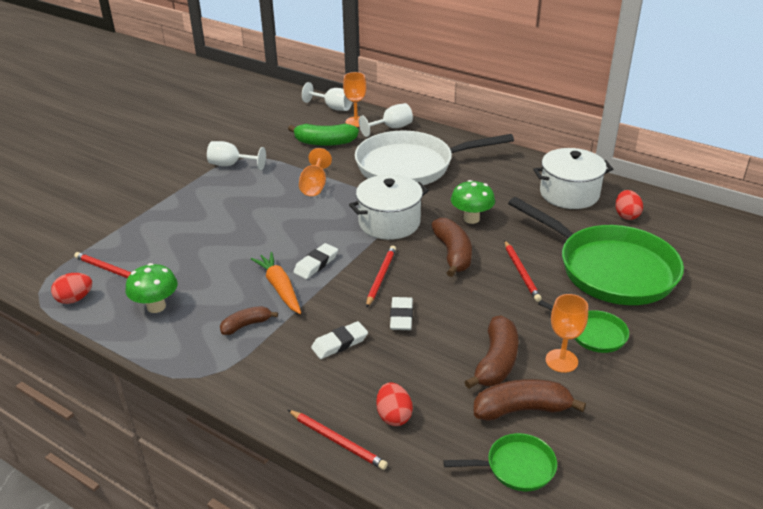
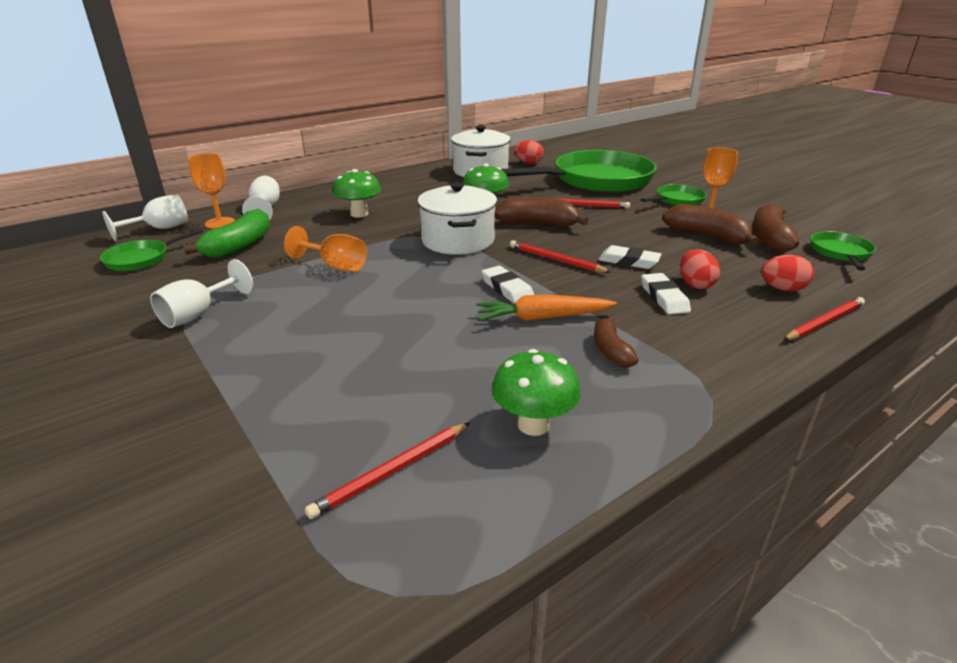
camera: 70 degrees left, 5 degrees down
(75, 299) = (458, 529): red egg -> red egg (695, 284)
(288, 120) = (142, 259): none -> green pan
(411, 166) = (359, 214): white pan -> green mushroom

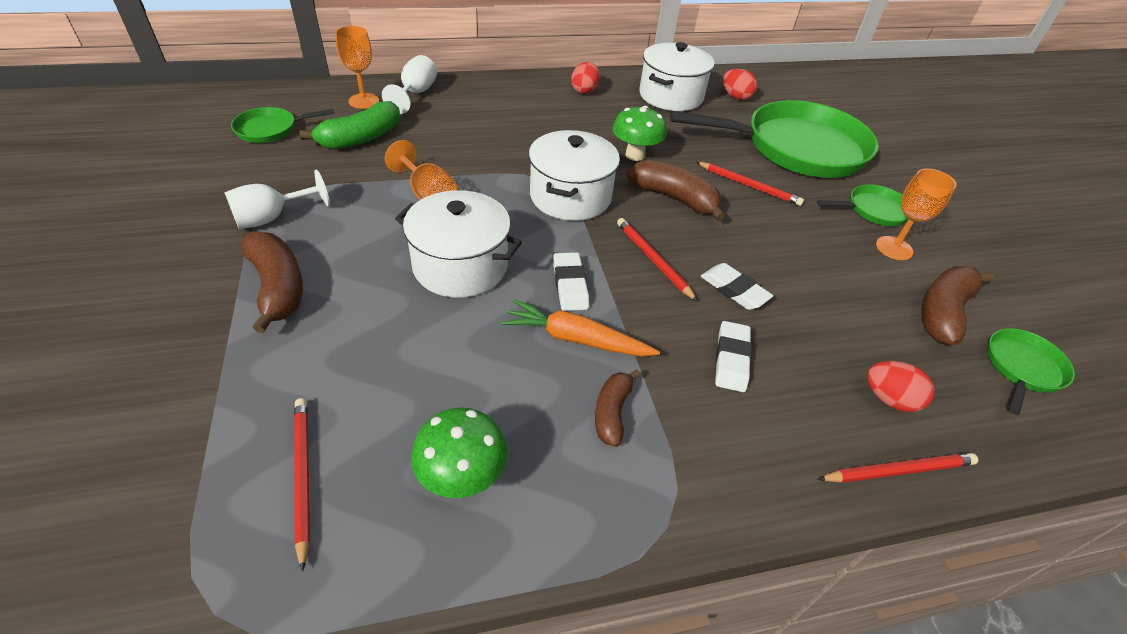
camera: 20 degrees right, 15 degrees up
(160, 229) = (309, 94): white goblet -> none
(359, 214) = (499, 126): green mushroom -> none
(392, 471) = (302, 476): red pencil -> red pencil turned 90 degrees clockwise
(406, 301) = (460, 266): none -> white pot
(695, 284) = (785, 353): red egg -> red egg (584, 91)
(707, 236) = (863, 282): brown banana -> brown banana (278, 287)

